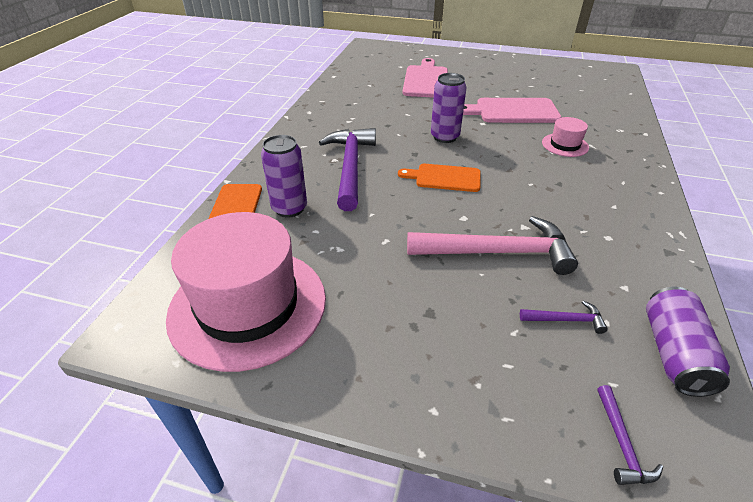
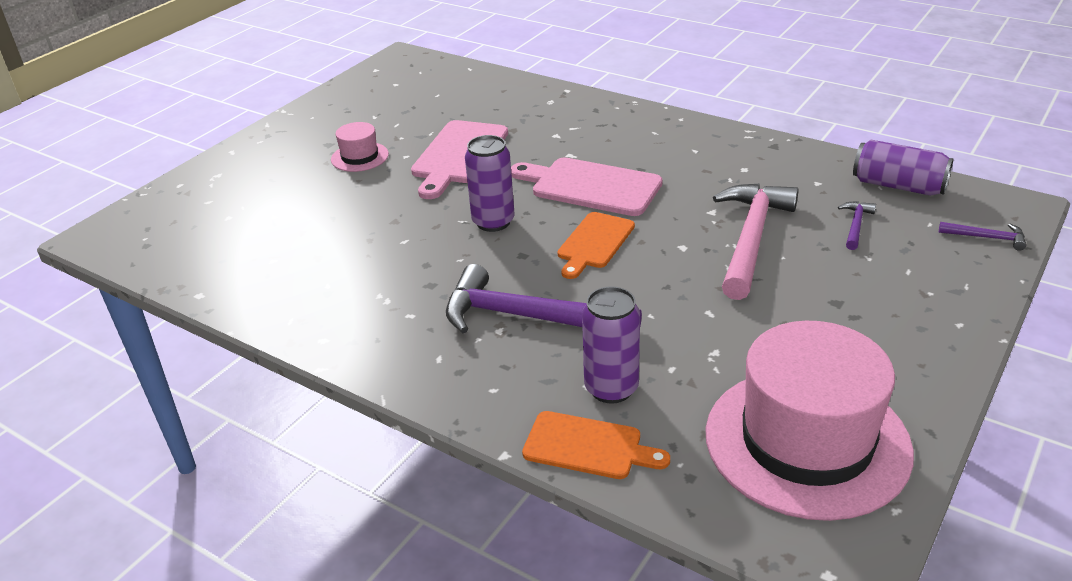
camera: 70 degrees left, 5 degrees down
(426, 80) = (305, 203): pink cutting board -> pink cutting board (590, 186)
(565, 145) = (563, 143): pink hat -> pink hat (359, 157)

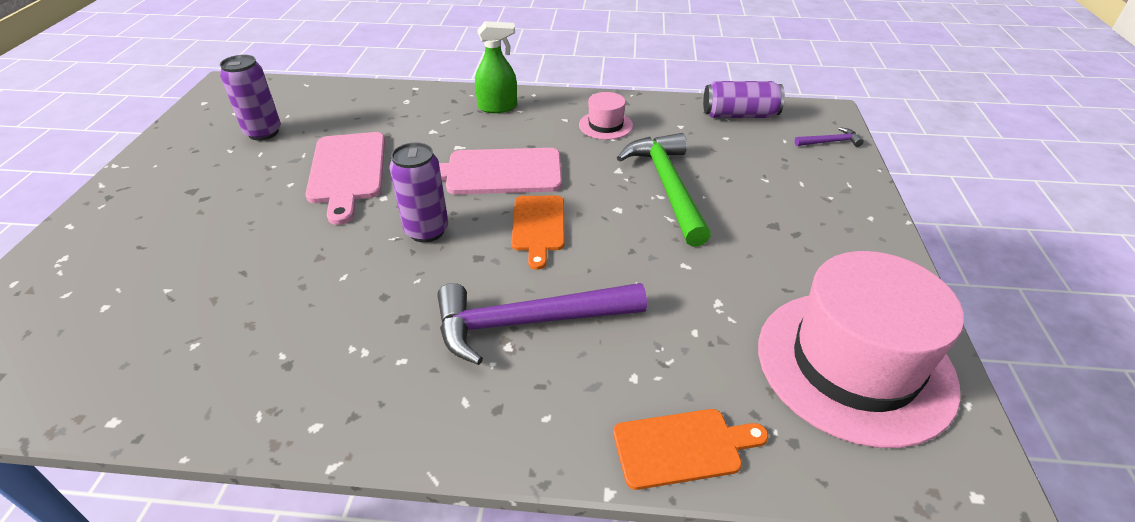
camera: 30 degrees left, 5 degrees up
(359, 157) = (237, 196): pink hat -> pink hat (605, 125)
(611, 388) = (658, 373): purple can -> purple can (263, 132)
(635, 125) = (498, 107): none -> green spray bottle
(751, 239) = (667, 186): pink hammer -> green hammer
(855, 225) = (735, 155): purple hammer -> none

